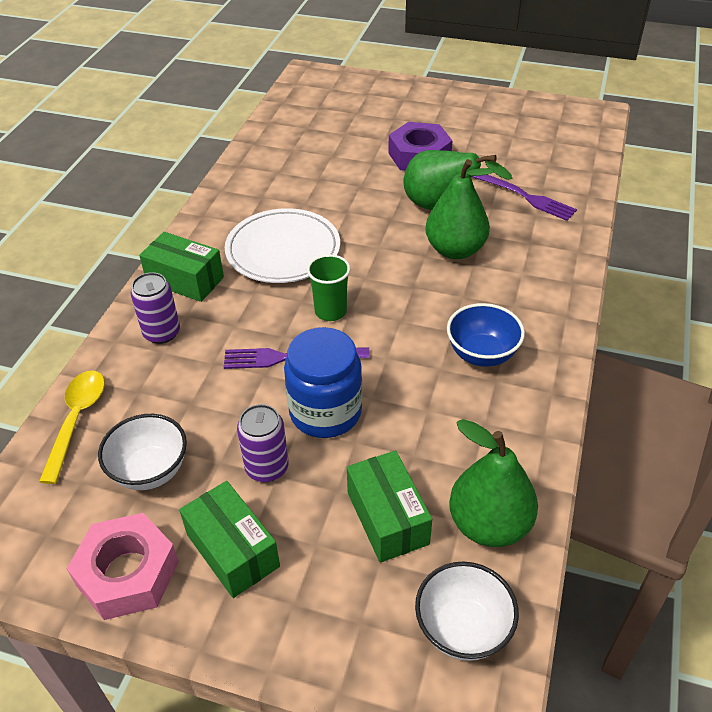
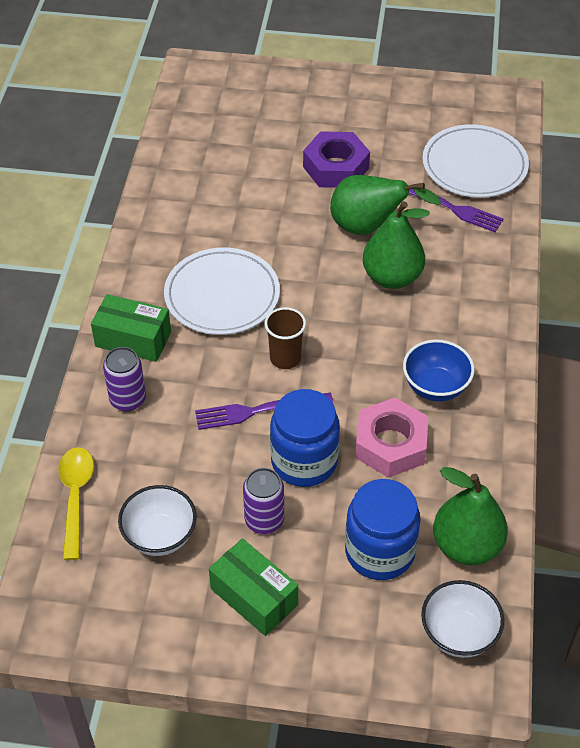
camera: 10 degrees left, 5 degrees up
(128, 573) = (169, 628): pink nut -> pink nut (390, 444)
(330, 311) = (285, 358): green cup -> brown cup
(387, 518) = (379, 551): green box -> blue jar
(554, 164) = (474, 165): none -> white plate

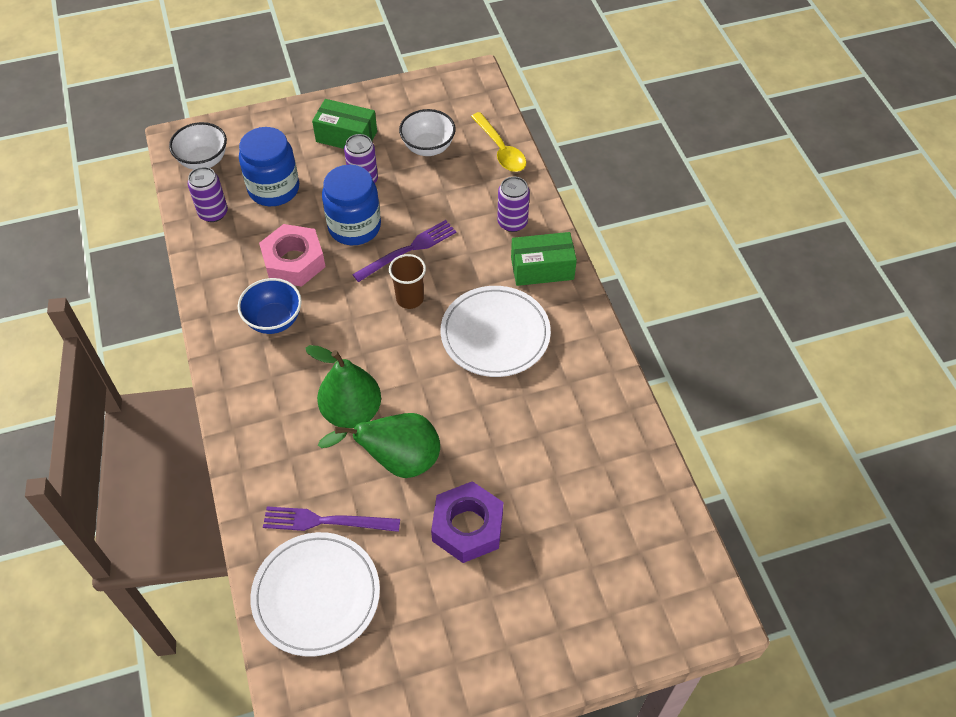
camera: 155 degrees right, 5 degrees up
(466, 546) = (213, 213): green pear -> purple can

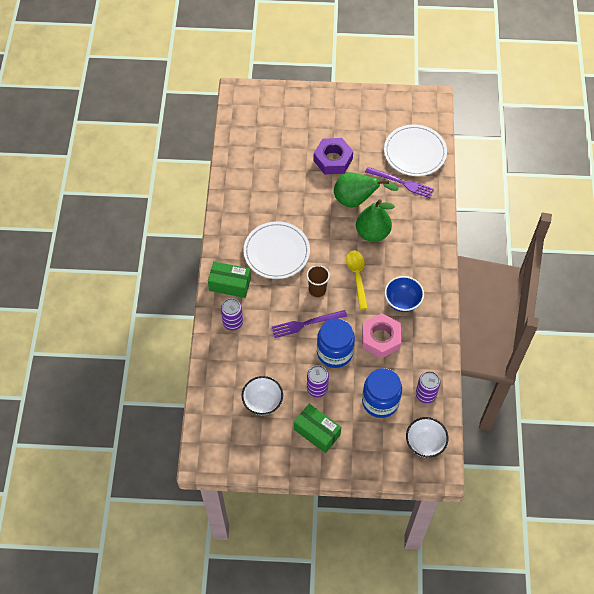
camera: 160 degrees left, 5 degrees up
(500, 149) = (213, 383): yellow spoon -> yellow spoon (357, 276)

